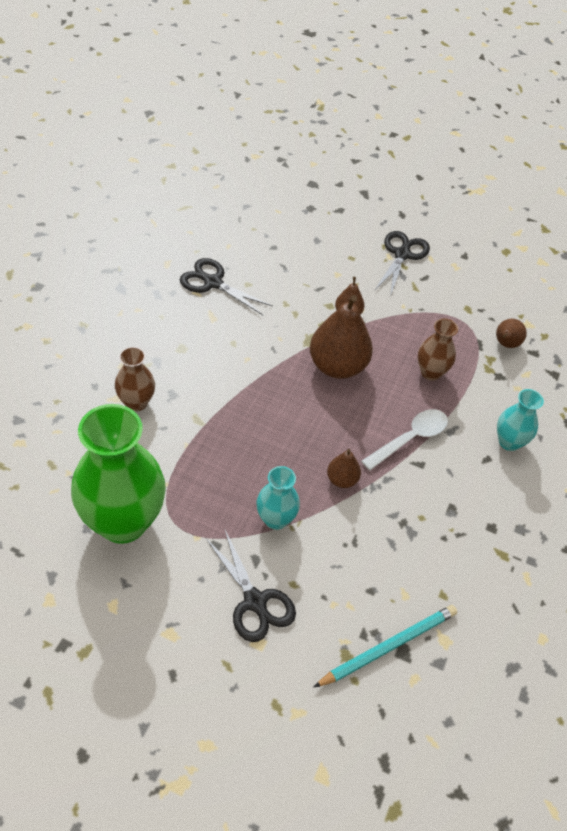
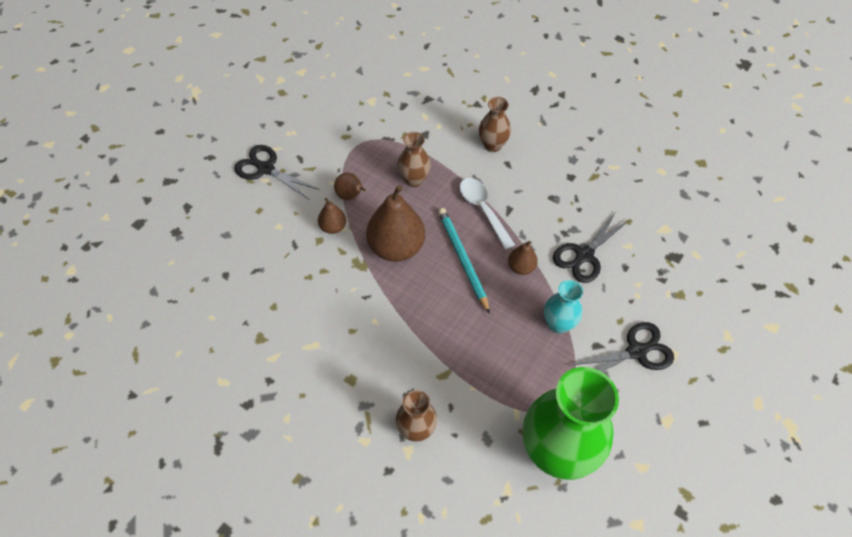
camera: 75 degrees left, 5 degrees up
(213, 283) = (264, 339): black scissors -> black scissors (584, 255)
(388, 646) = (671, 265): turquoise pencil -> turquoise pencil (462, 259)
(505, 344) = (391, 121): brown pear -> brown pear (350, 196)
(509, 442) = (492, 145): turquoise vase -> brown vase

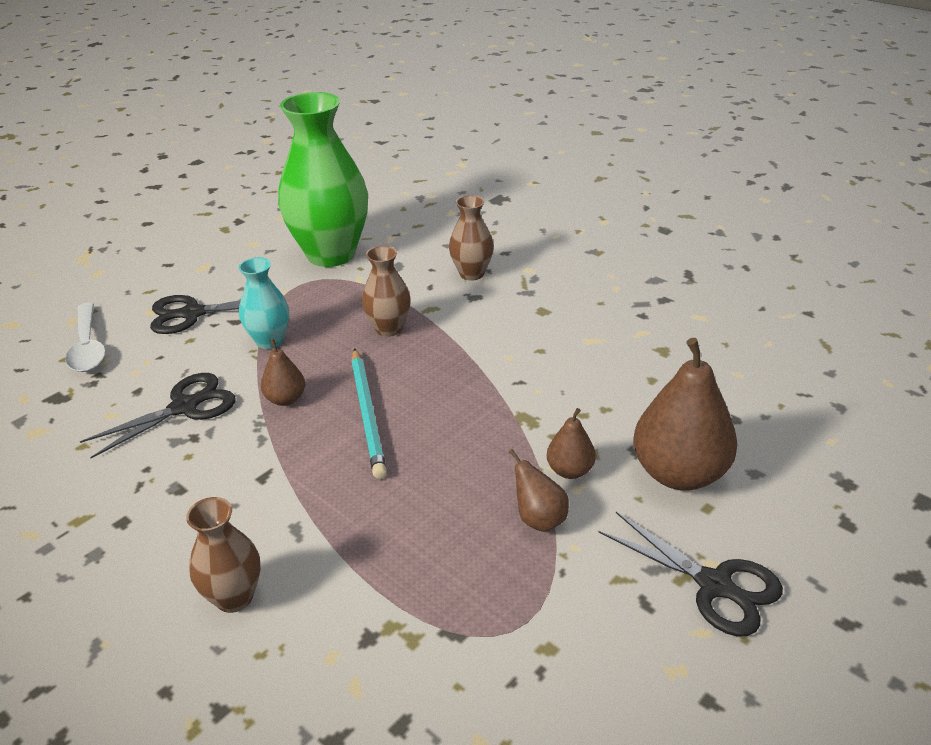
camera: 170 degrees left, 20 degrees down
(396, 248) = (467, 435): brown pear -> brown pear (679, 473)
(414, 180) = (415, 539): brown vase -> brown vase (389, 329)
(483, 210) = (308, 478): white spoon -> white spoon (88, 347)

